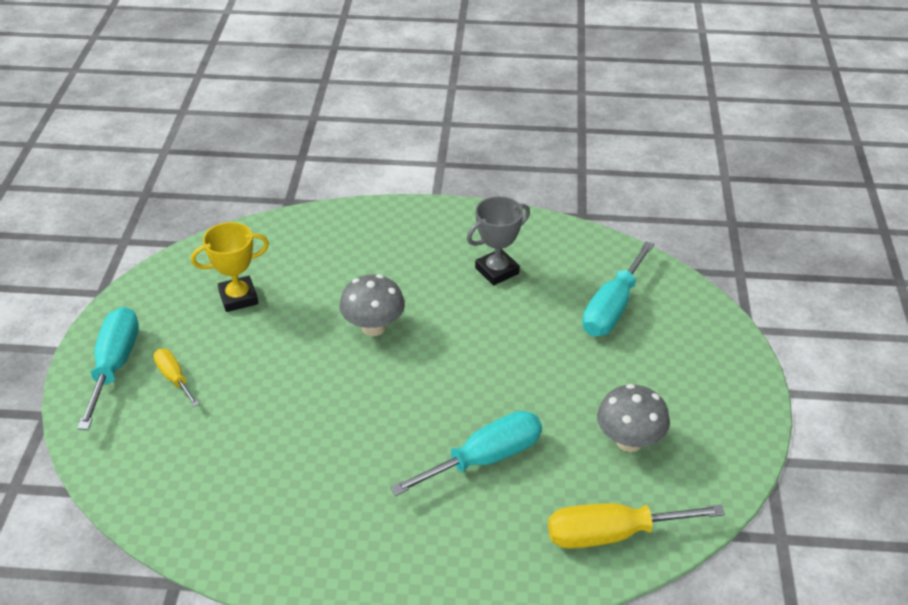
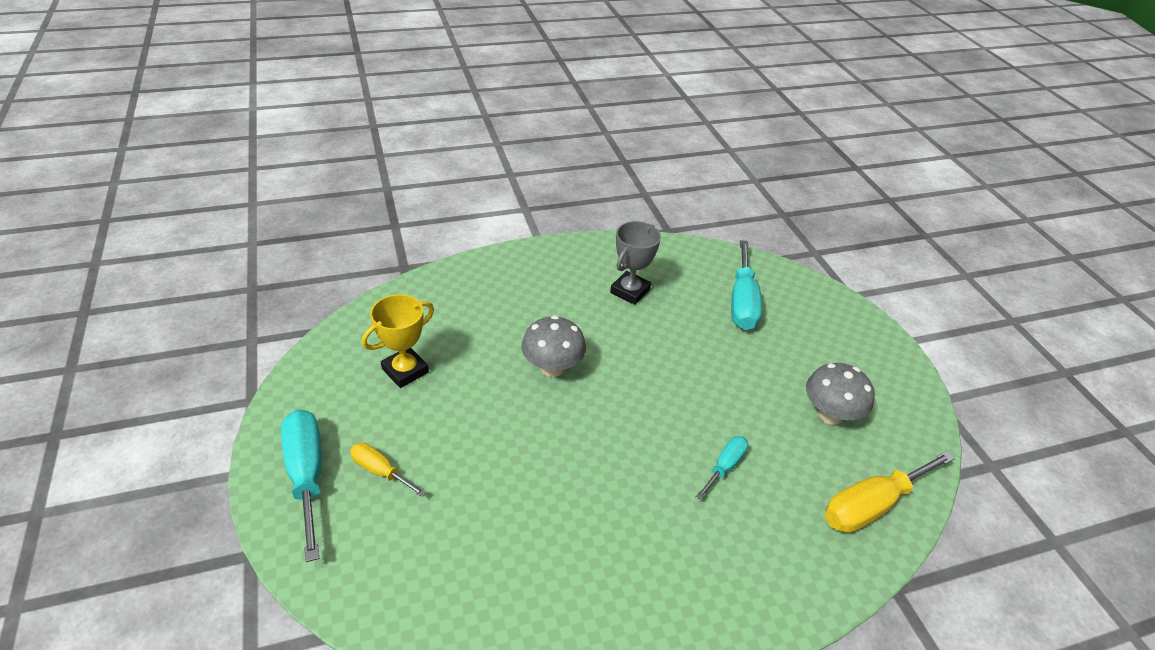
camera: 25 degrees left, 0 degrees up
(485, 458) = (724, 466): turquoise screwdriver -> turquoise screwdriver, size x0.55

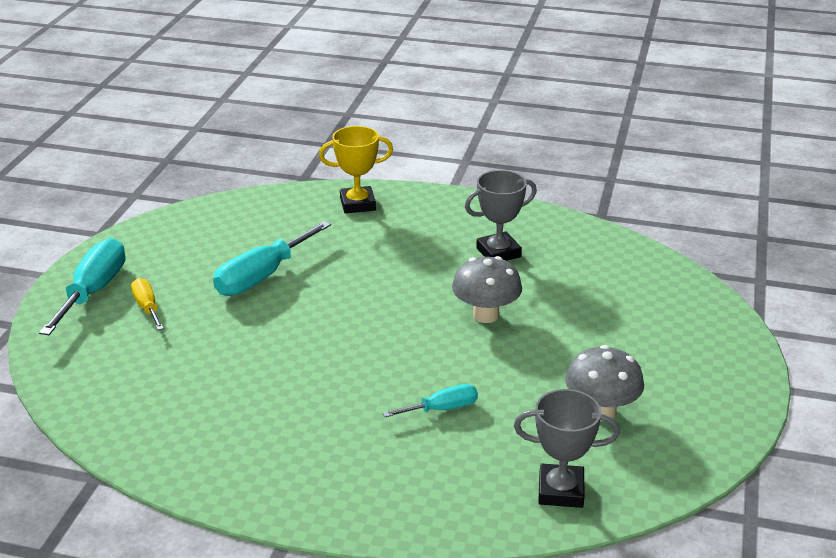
camera: 35 degrees right, 10 degrees down
(405, 370) = (230, 249): yellow trophy -> yellow trophy (357, 204)
(552, 368) = (358, 286): grey mushroom -> grey mushroom (486, 315)
(742, 302) = (613, 295): turquoise screwdriver -> turquoise screwdriver (262, 276)
(871, 505) = (560, 491): yellow screwdriver -> grey trophy

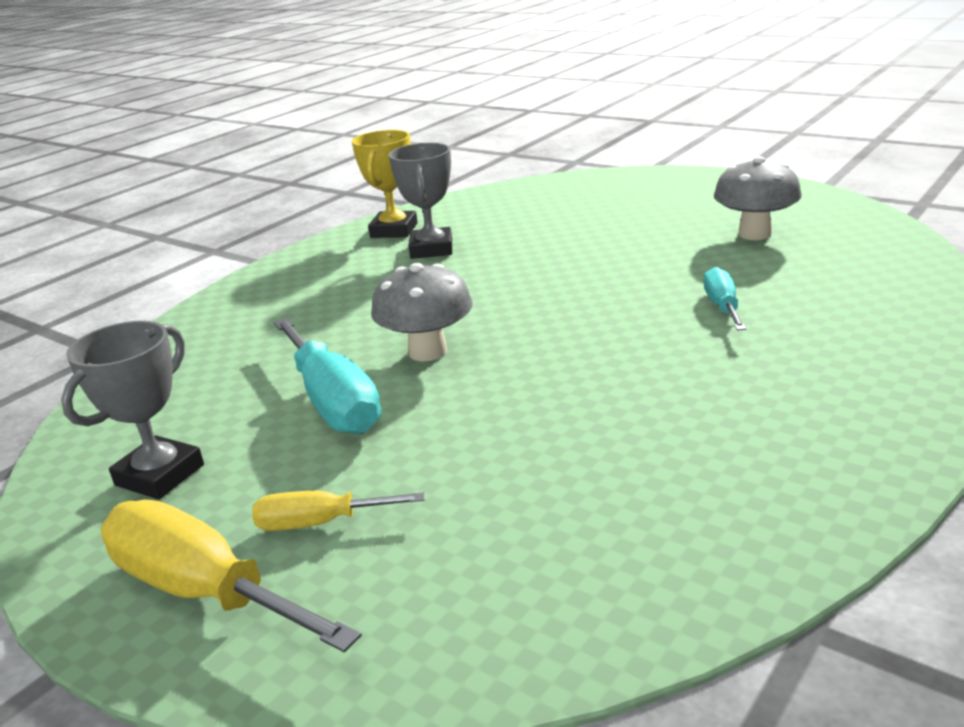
camera: 65 degrees left, 5 degrees down
(93, 291) = (204, 591): turquoise screwdriver -> yellow screwdriver
(357, 204) = (229, 316): yellow trophy -> yellow trophy (394, 230)
(486, 315) = (550, 267): grey mushroom -> grey mushroom (428, 352)
(560, 491) = (884, 264): grey trophy -> grey trophy (160, 475)

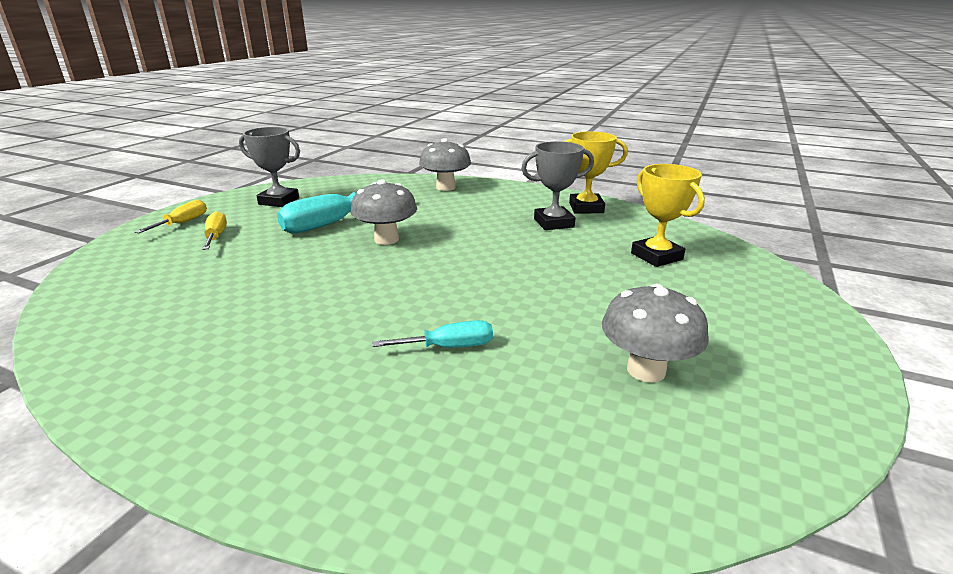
camera: 75 degrees right, 0 degrees up
(204, 591) = (182, 223): yellow screwdriver -> yellow screwdriver, size x0.55
(233, 313) = (445, 187): none -> grey mushroom
(547, 211) = (656, 256): none -> yellow trophy

